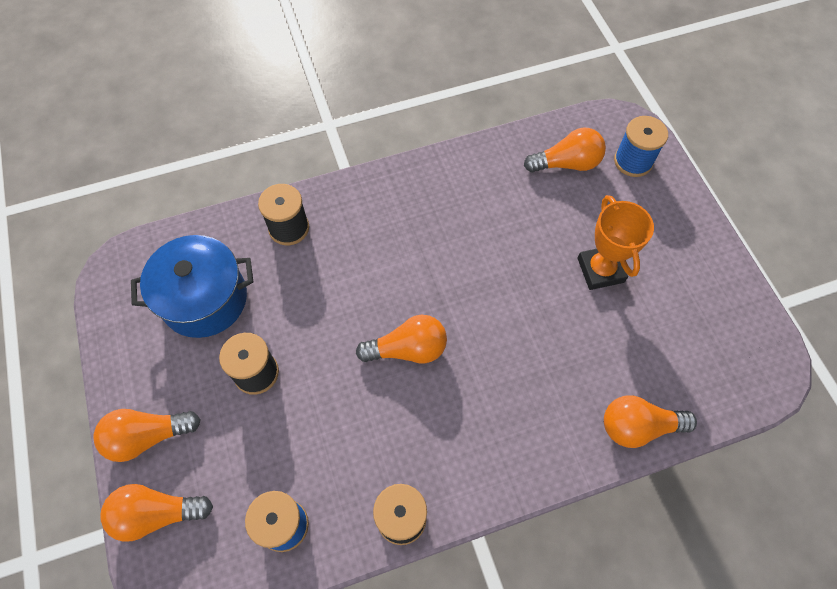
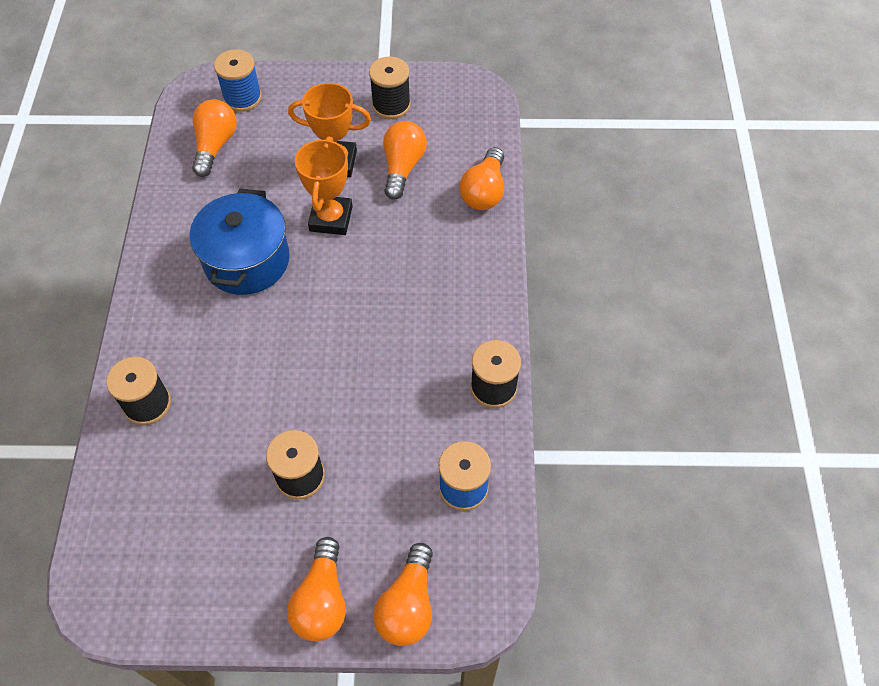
camera: 70 degrees left, 5 degrees down
(204, 299) = (189, 509): blue pot -> blue pot (247, 260)
(407, 349) = (339, 335): orange light bulb -> orange light bulb (402, 167)
(532, 291) = (331, 219): none -> orange trophy
(700, 292) = (391, 105): none -> black spool

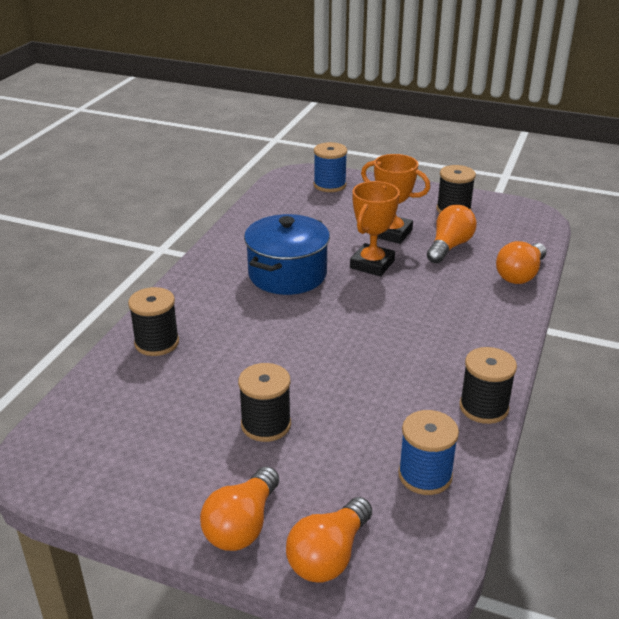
camera: 20 degrees right, 25 degrees down
(215, 146) = (294, 206): orange light bulb -> none

